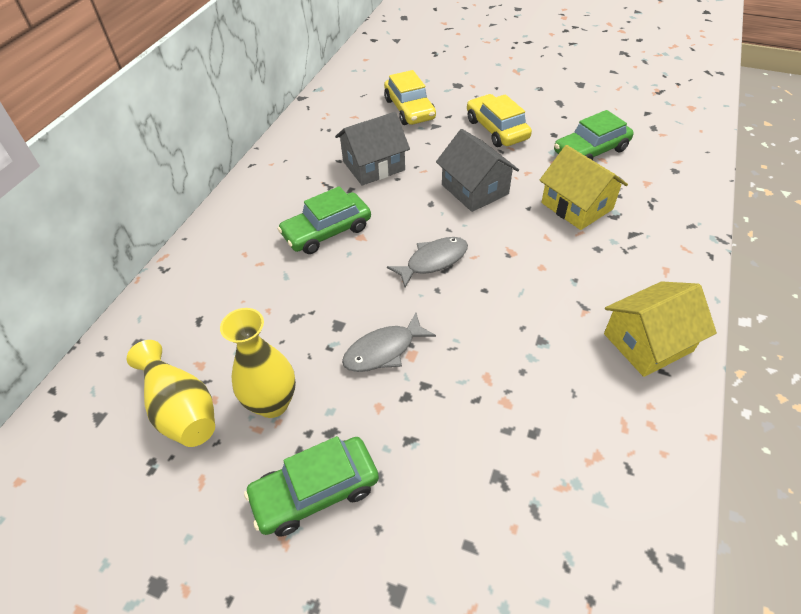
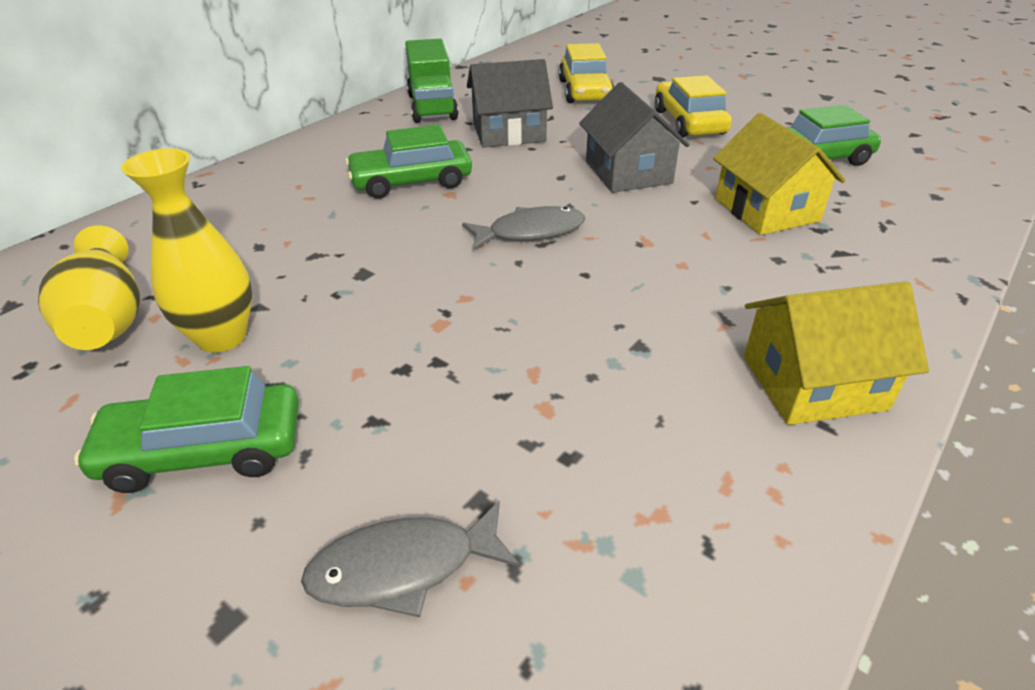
camera: 15 degrees right, 10 degrees down
(302, 149) = (432, 107): none -> green truck
(383, 350) = (405, 311): grey fish -> grey fish (403, 567)

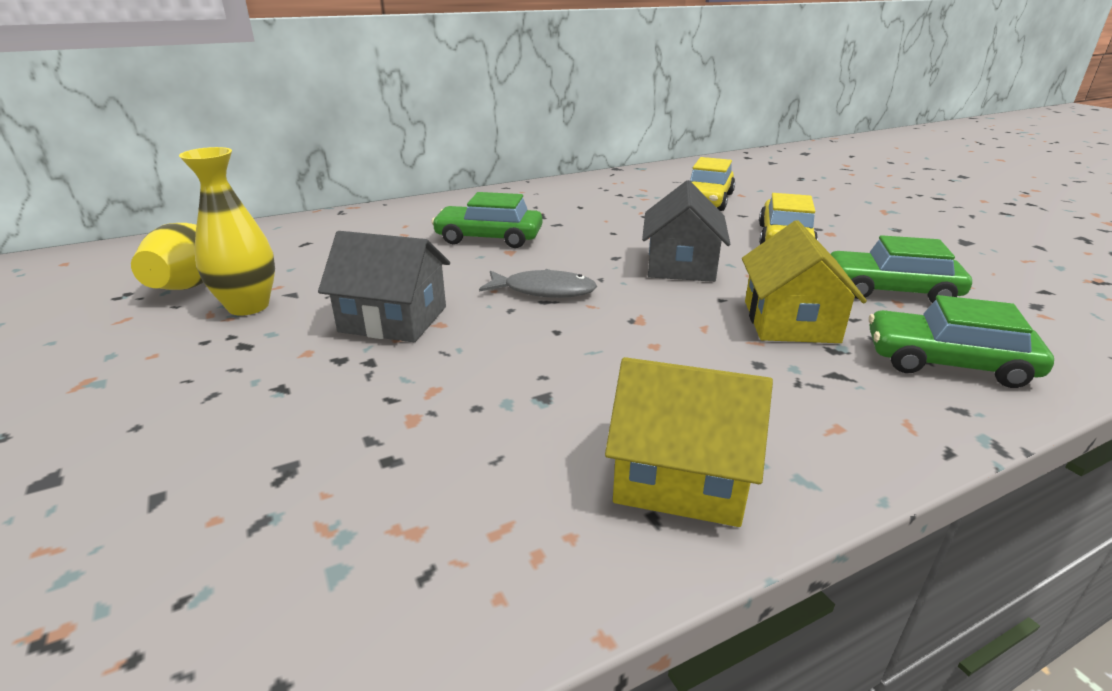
camera: 25 degrees right, 10 degrees down
(204, 450) = (157, 371): green car -> green car (947, 362)
(403, 567) = (184, 492): grey fish -> none
(432, 107) = (562, 192): green truck -> none
(508, 132) = (605, 219): grey house -> grey house (393, 319)

